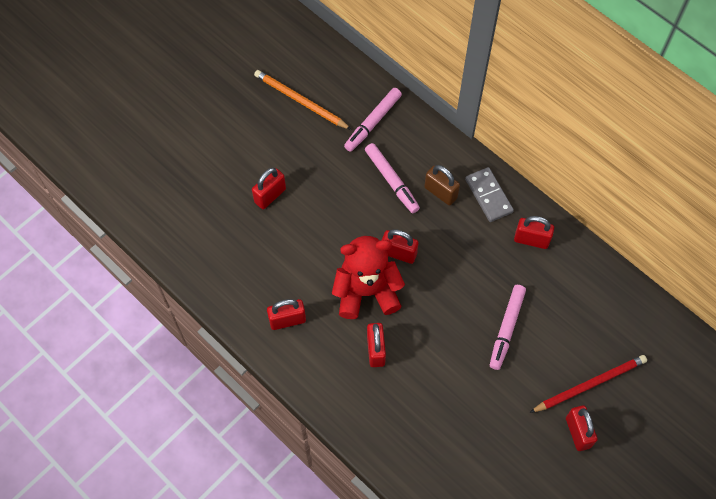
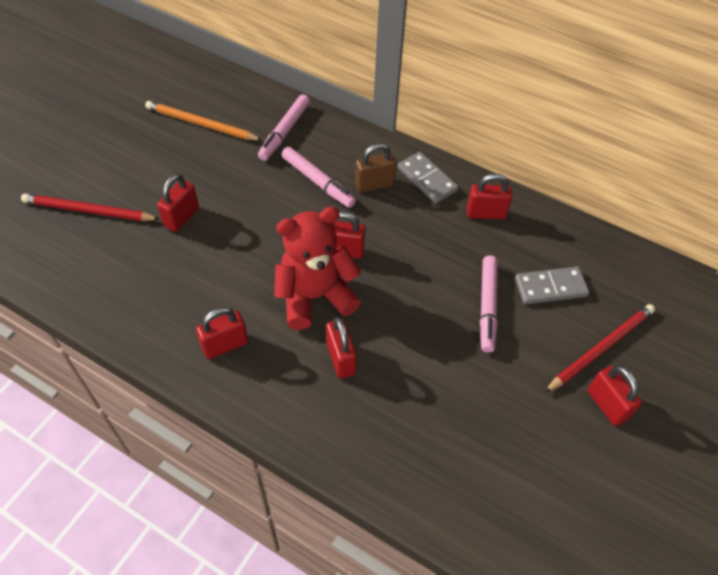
camera: 15 degrees left, 10 degrees down
(194, 175) = (88, 211): none -> red pencil
(440, 192) = (374, 184): brown padlock -> brown padlock turned 45 degrees counterclockwise
(565, 322) = (550, 287): none -> grey domino

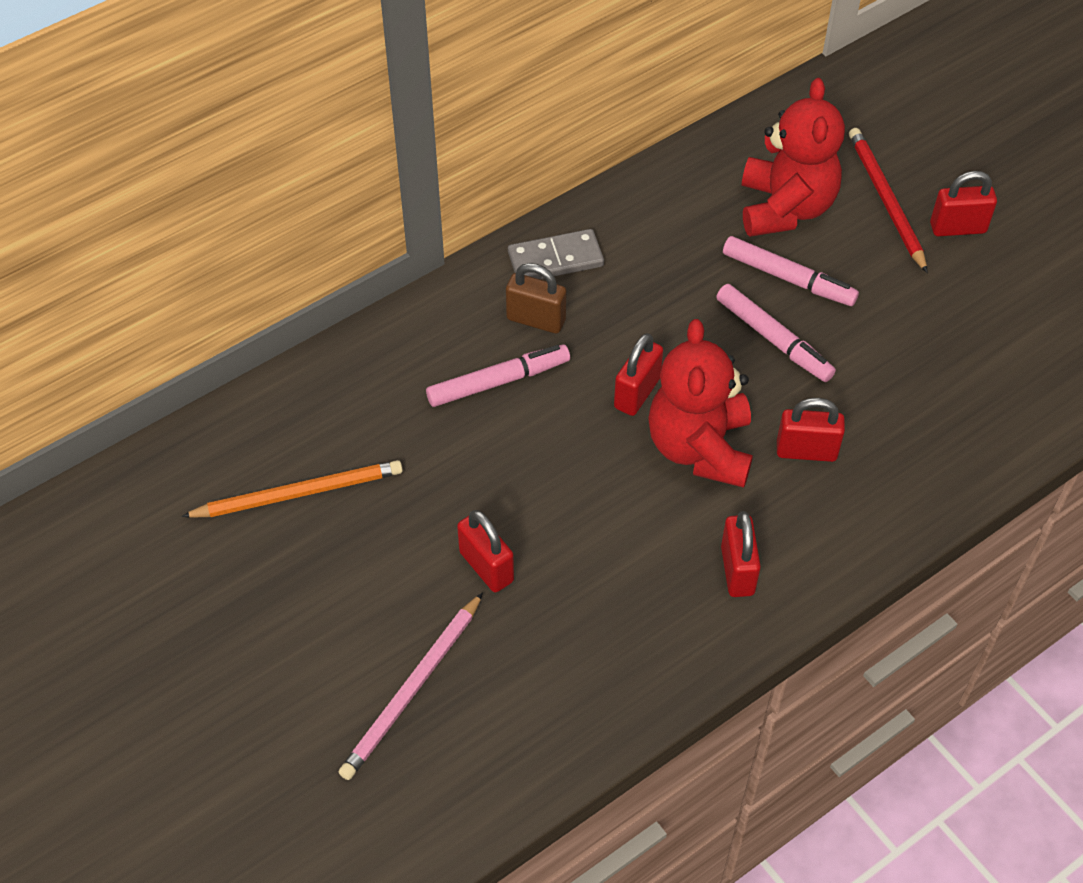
camera: 65 degrees left, 0 degrees up
(88, 211) = (412, 689): red pencil -> pink pencil
(201, 124) = (299, 493): orange pencil -> orange pencil turned 150 degrees counterclockwise
(284, 132) = (376, 391): pink marker -> pink marker (773, 339)
(374, 184) = (536, 319): brown padlock -> brown padlock turned 75 degrees counterclockwise
(485, 213) = (643, 222): red padlock -> none
(550, 287) = (785, 208): grey domino -> red teddy bear

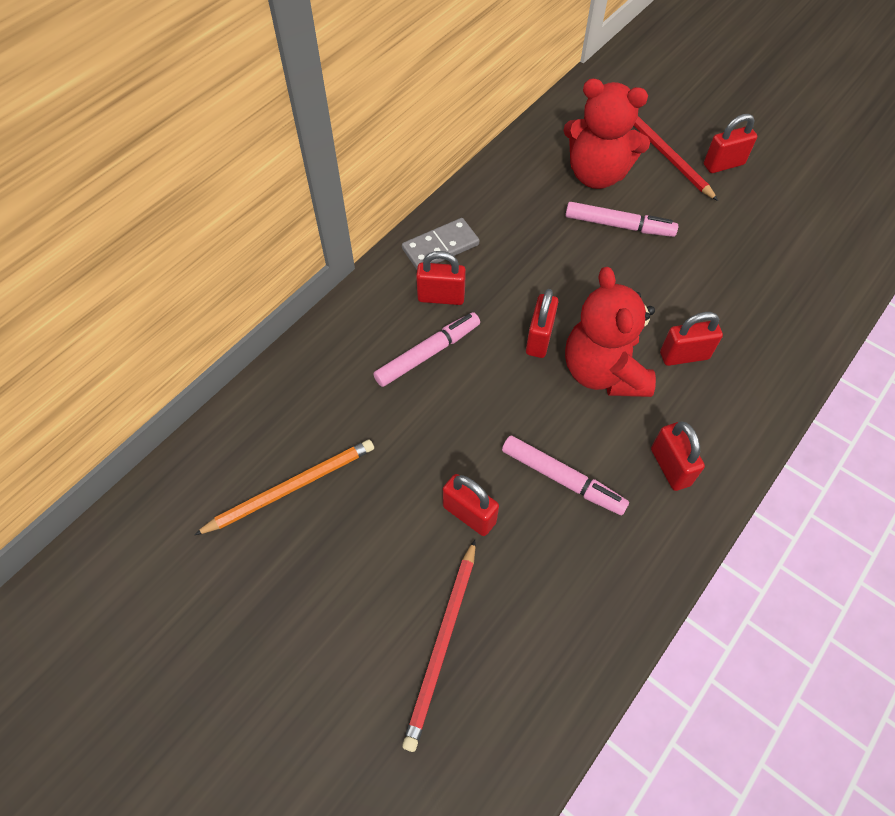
camera: 15 degrees left, 5 degrees up
(412, 689) = (442, 644): pink pencil -> red pencil
(536, 319) = (441, 297): brown padlock -> red padlock
(773, 339) = (626, 274): pink marker -> pink marker (562, 479)
(785, 208) = (597, 174): red teddy bear -> red teddy bear turned 120 degrees clockwise

